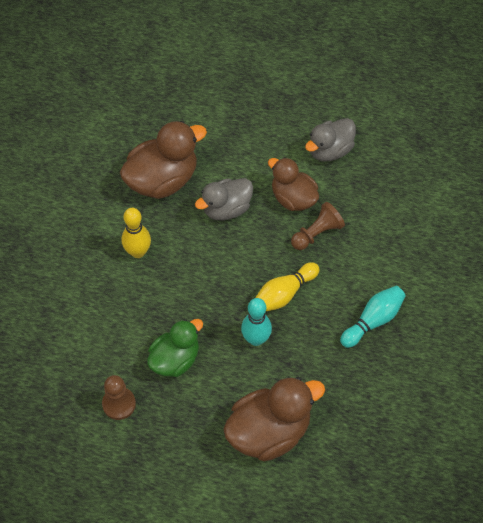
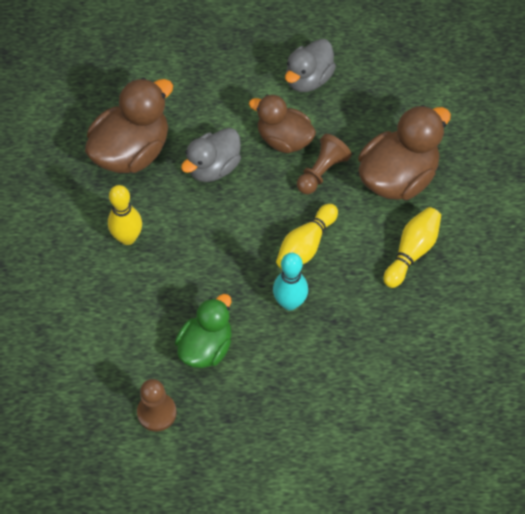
camera: 15 degrees left, 0 degrees up
(269, 431) = (335, 401): brown duck -> brown duck (397, 178)
(373, 321) = (411, 252): turquoise bowling pin -> yellow bowling pin

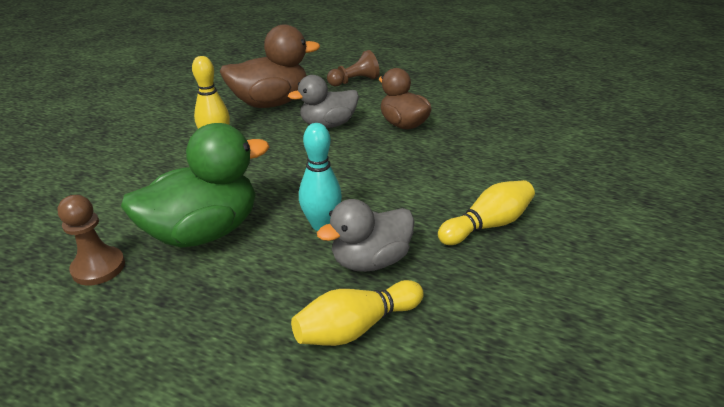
camera: 25 degrees right, 25 degrees down
(206, 347) = (205, 232): green duck -> green duck, size x1.50
(306, 246) = (372, 189): yellow bowling pin -> yellow bowling pin (356, 327)
(308, 79) = (449, 101): grey duck -> grey duck (370, 260)
(321, 172) = (424, 149): brown pawn -> brown pawn (354, 81)
(397, 178) = (500, 170): brown duck -> none

